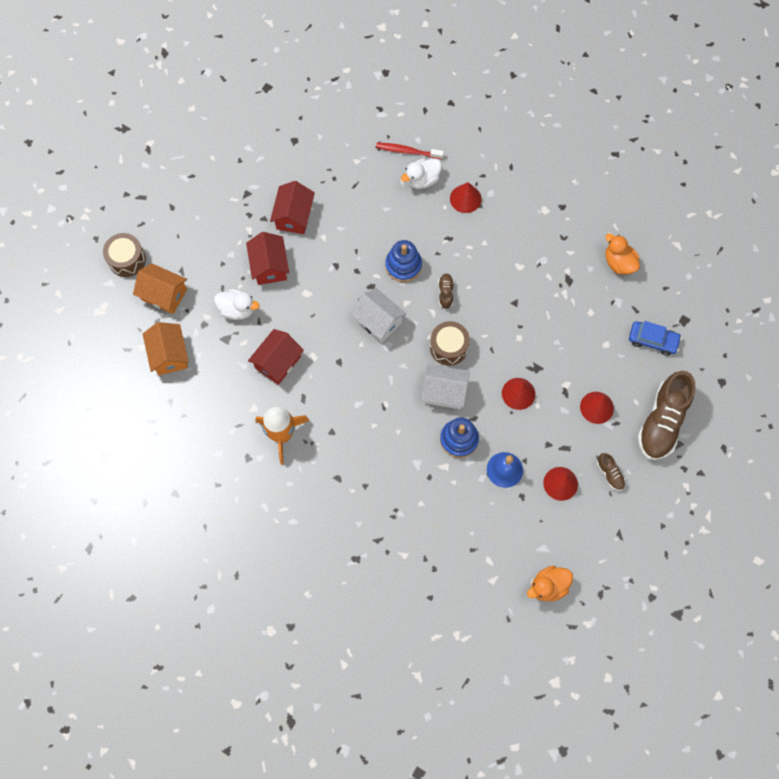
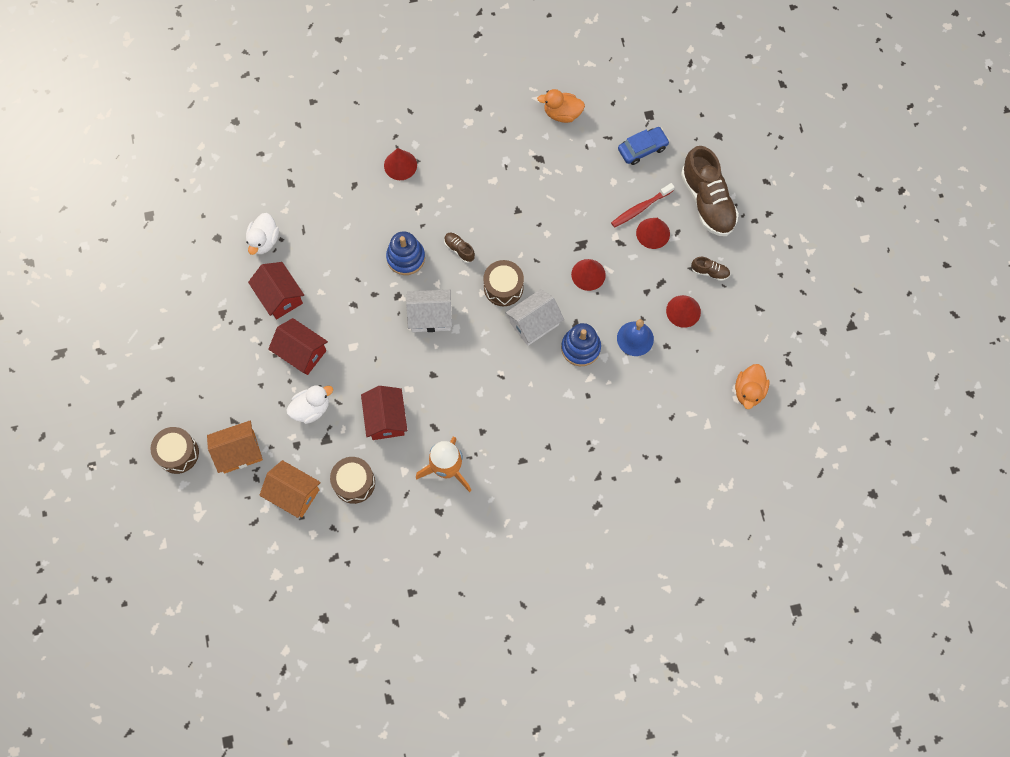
camera: 45 degrees left, 0 degrees up
(214, 385) = (354, 483): none -> brown drum
(408, 151) = (318, 168): red toothbrush -> red toothbrush (641, 208)
(422, 180) = (352, 180): white duck -> white duck (264, 241)

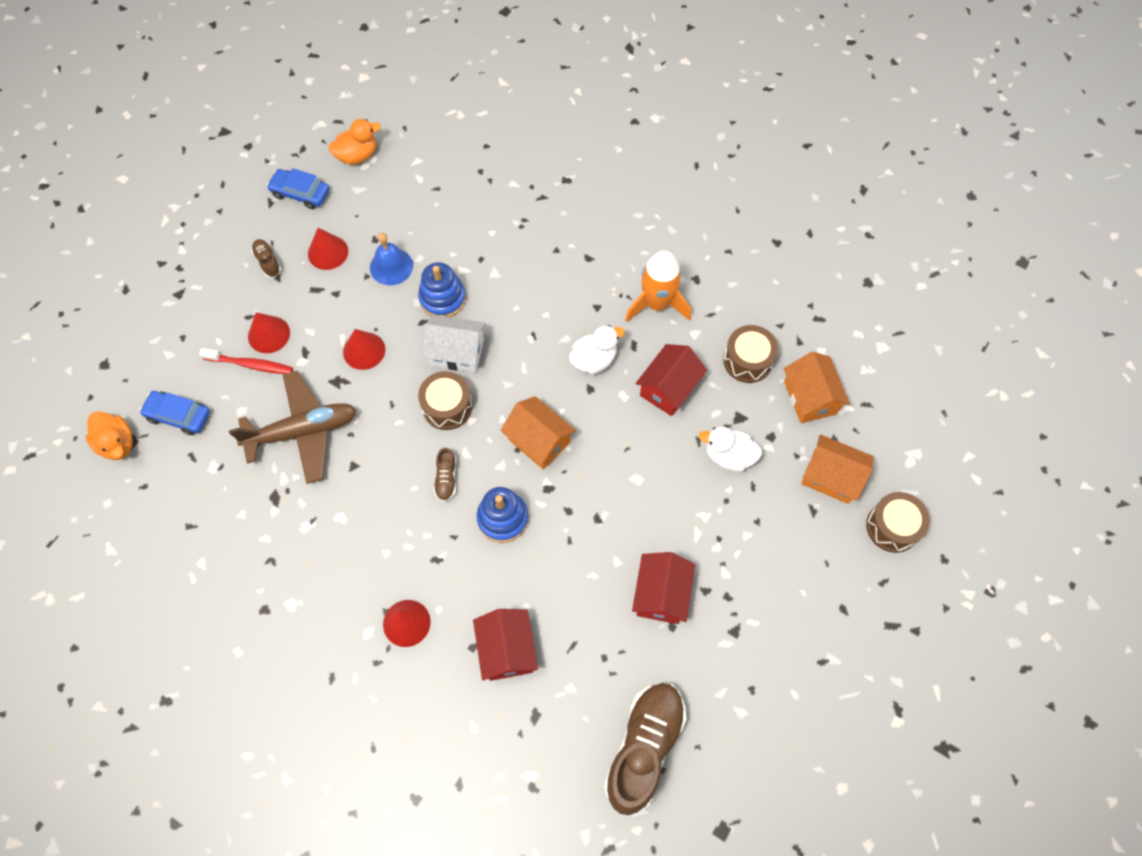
camera: 135 degrees left, 5 degrees down
(264, 241) = (623, 672): white duck -> white duck (594, 360)
(301, 352) = (690, 517): red house -> red house (507, 650)
(430, 316) = (538, 441): white house -> orange house
(562, 114) = (199, 522): orange duck -> orange duck (117, 443)
(566, 202) = (302, 431): none -> brown plane
(707, 201) = (192, 318): brown shoe -> brown shoe (644, 748)
(749, 332) = (300, 193): none -> blue car

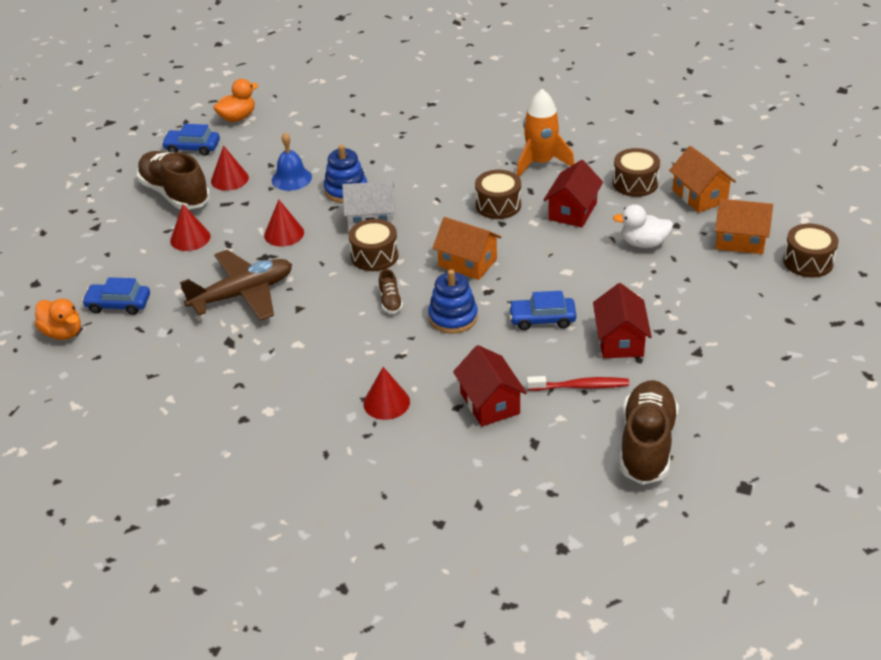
camera: 10 degrees left, 25 degrees down
(250, 364) = (178, 260): red toothbrush -> red toothbrush (580, 386)
(268, 262) = (175, 194): brown shoe -> brown shoe, size x2.30
(591, 543) = (542, 319): none -> blue car
(594, 360) = (498, 205): white duck -> brown drum

